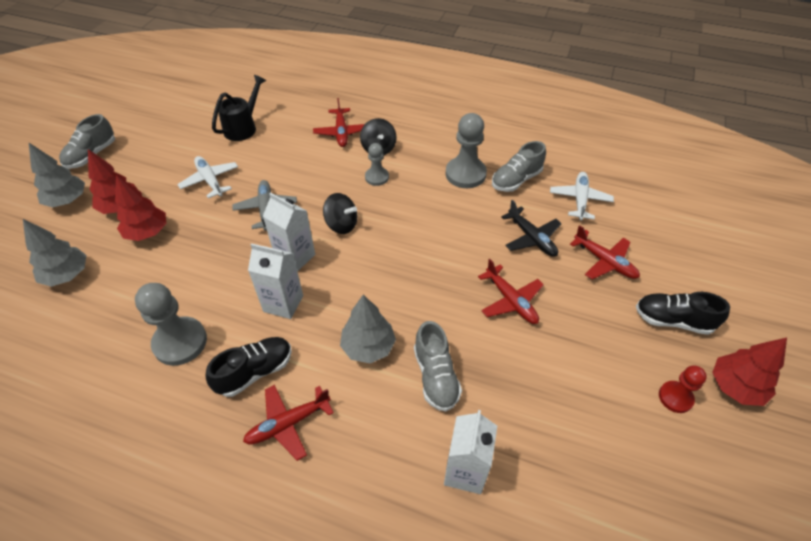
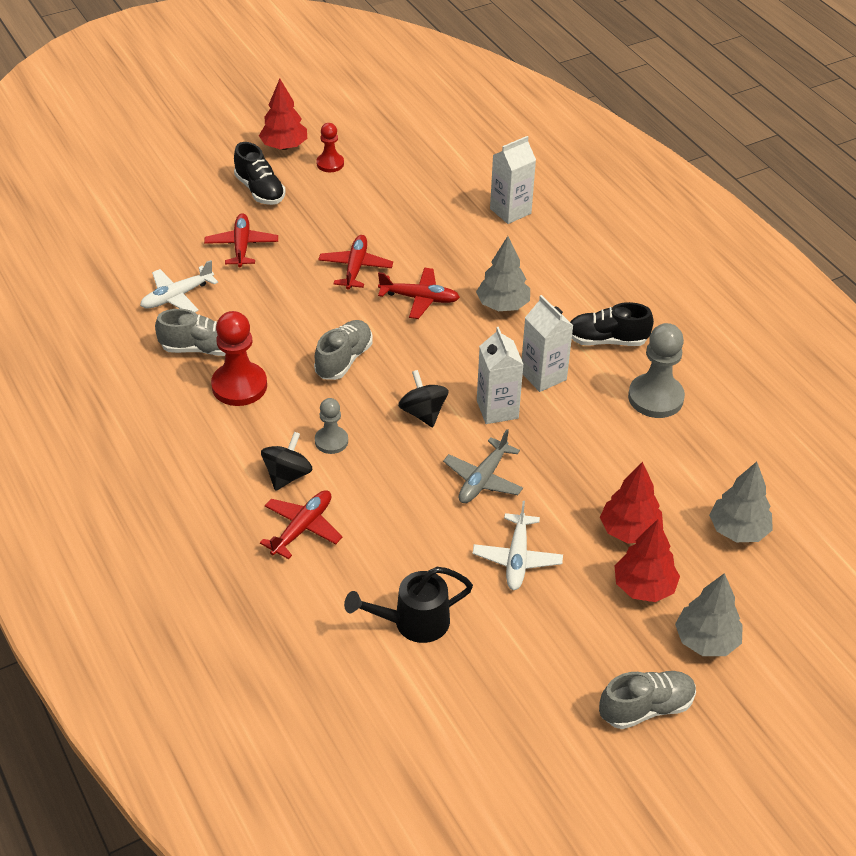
camera: 140 degrees left, 5 degrees down
(288, 424) = (606, 296): red plane -> red plane (419, 298)
(435, 376) = (472, 261): grey shoe -> grey shoe (344, 360)
(465, 174) = (239, 386): grey pawn -> red pawn
(531, 238) = (270, 296): black plane -> none

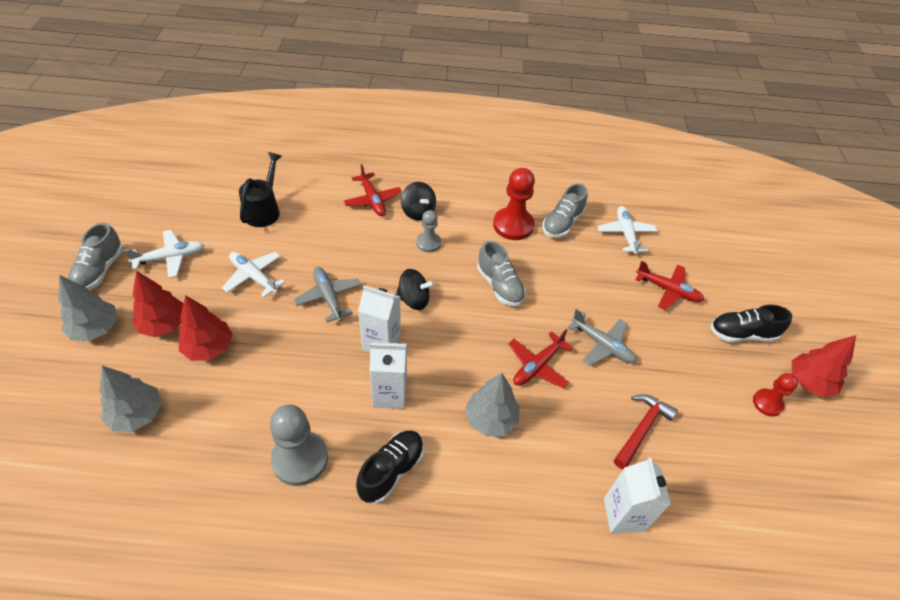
camera: 120 degrees right, 5 degrees up
(355, 268) = (602, 345): red plane -> grey plane
(425, 221) = (642, 429): none -> red hammer
(566, 655) = (170, 258): none -> white plane

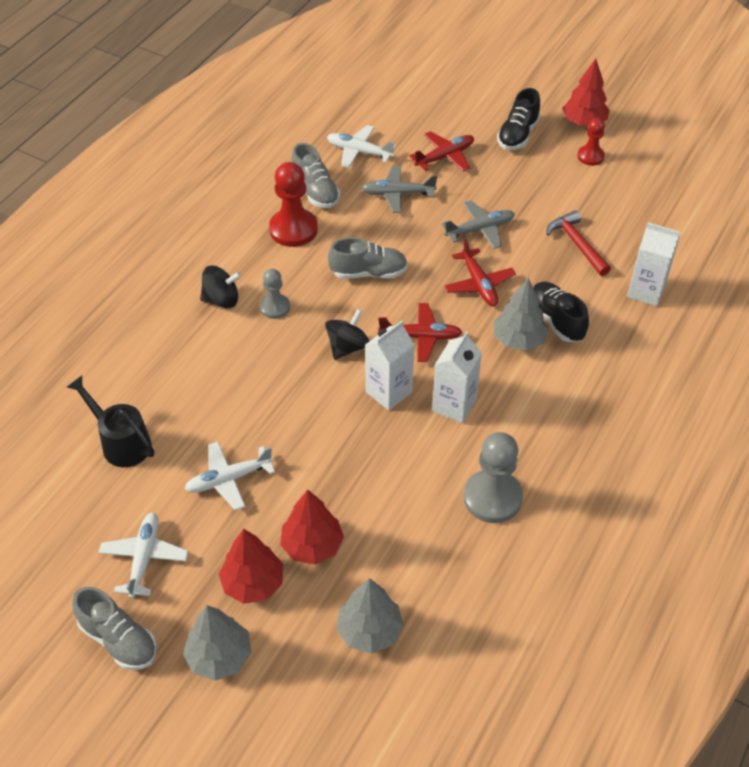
camera: 60 degrees left, 0 degrees up
(328, 297) = (301, 418): grey plane -> grey plane (397, 194)
(372, 200) = (175, 333): red plane -> red plane (421, 337)
(391, 471) = (537, 431): black shoe -> black shoe (556, 320)

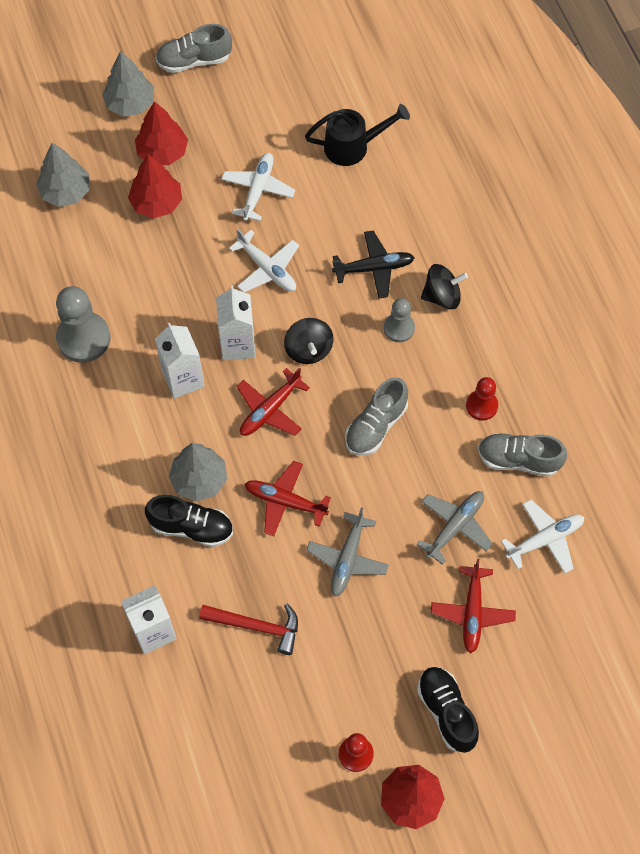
camera: 130 degrees right, 15 degrees up
(144, 558) = (241, 106): white plane -> white plane (267, 269)
(221, 300) = (442, 296): black spinning top -> black spinning top turned 135 degrees counterclockwise
(235, 353) = (374, 268): none -> black plane
(293, 229) = (481, 405): red pawn -> red pawn, size x0.59

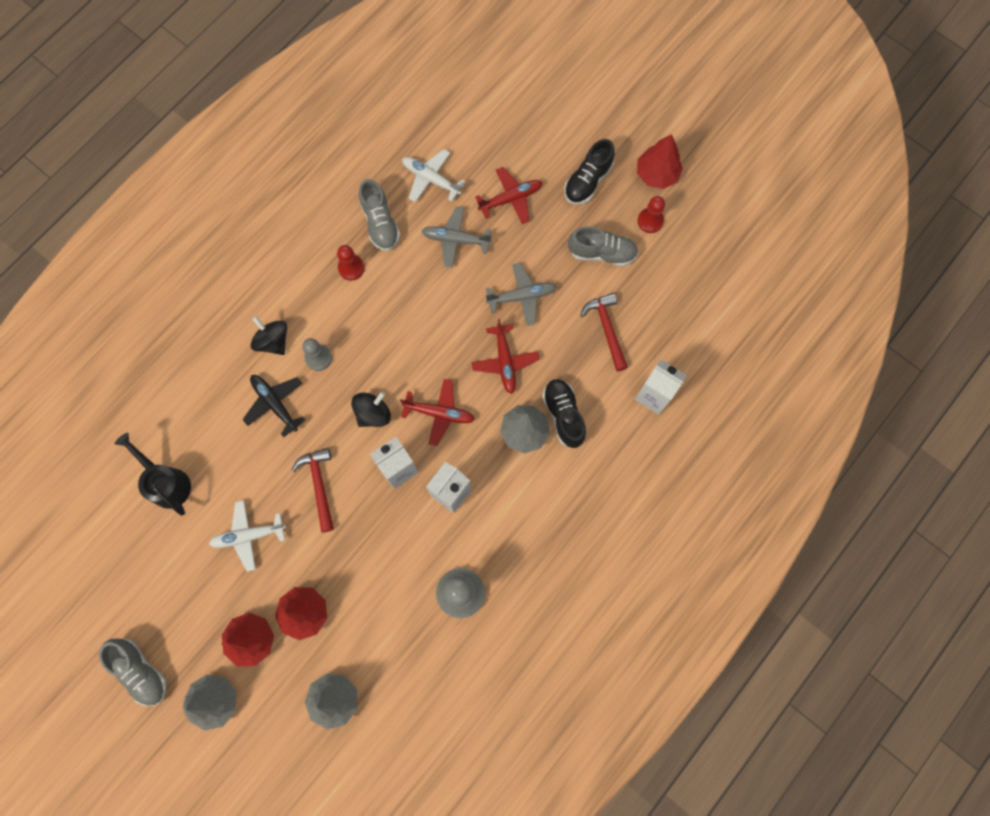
camera: 120 degrees left, 10 degrees up
(267, 269) = (319, 485): white plane -> red hammer
(376, 426) = (409, 331): grey shoe -> grey shoe (602, 253)

